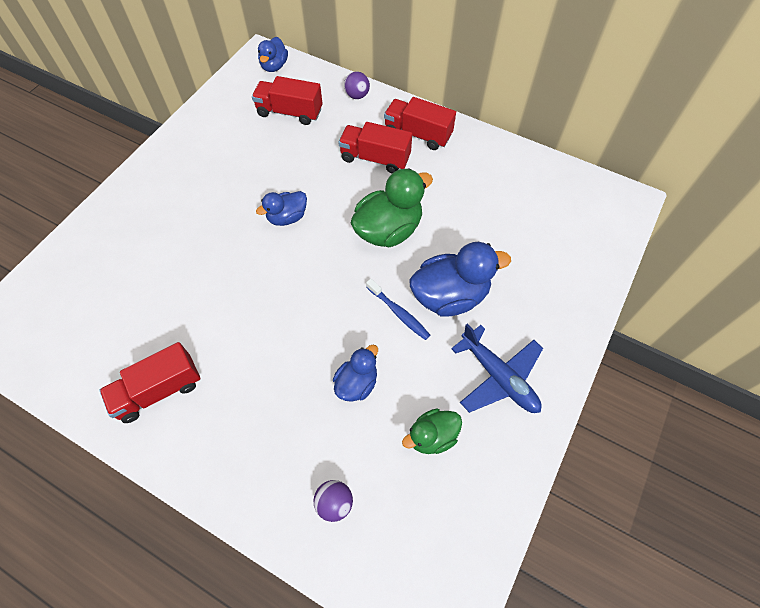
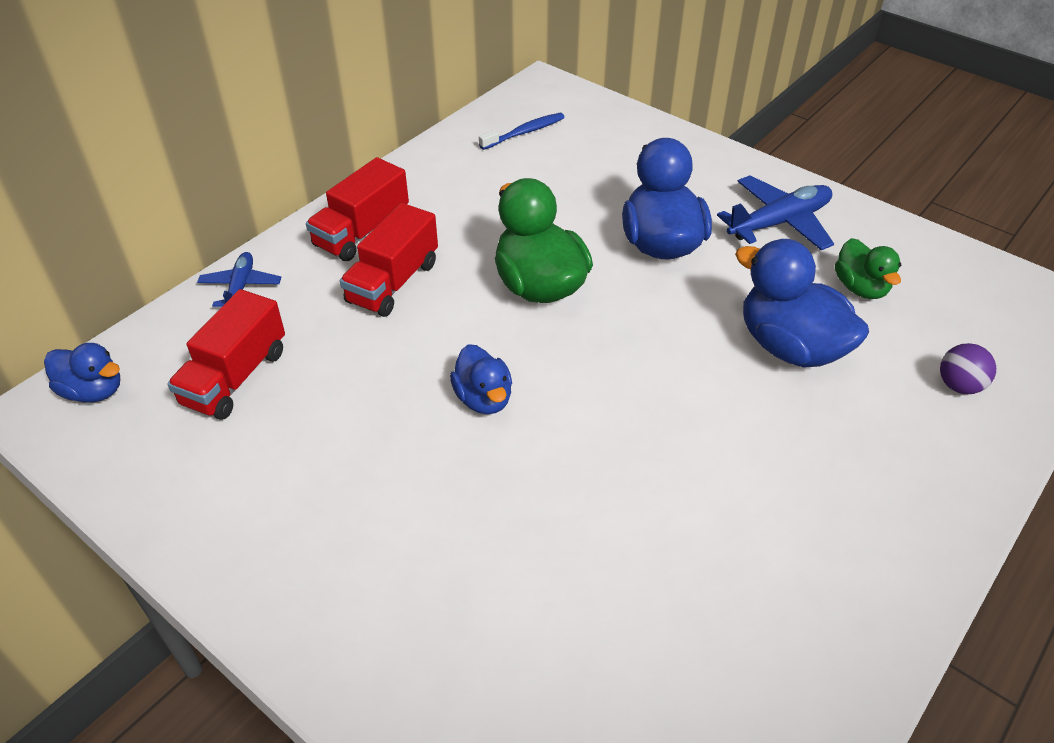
camera: 80 degrees left, 15 degrees down
(159, 390) = (809, 591): red truck -> none
(357, 95) = (241, 287): purple ball -> blue plane
(357, 383) = (790, 347): blue duck -> blue duck, size x1.72
(399, 313) = (683, 293): blue toothbrush -> blue toothbrush (524, 132)

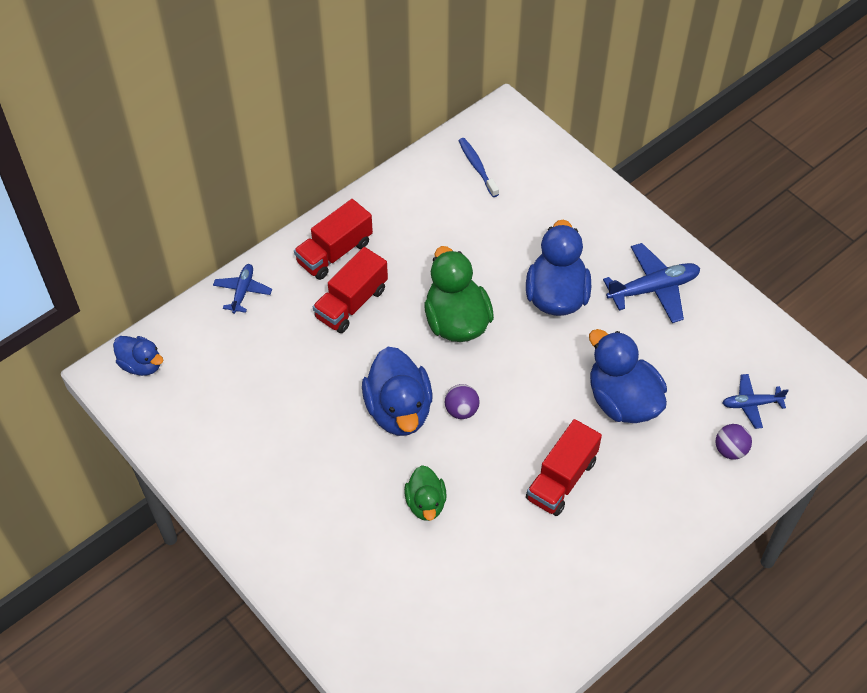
camera: 10 degrees right, 10 degrees up
(235, 377) = (235, 368): red truck -> red truck (561, 479)
(483, 399) = (399, 410): blue duck -> blue duck, size x1.72
(524, 132) = (477, 167): blue toothbrush -> blue toothbrush turned 90 degrees counterclockwise
(573, 387) = (461, 410): none -> purple ball
(860, 288) = (693, 358): green duck -> green duck (426, 503)
(959, 329) = (751, 404): none -> blue plane

